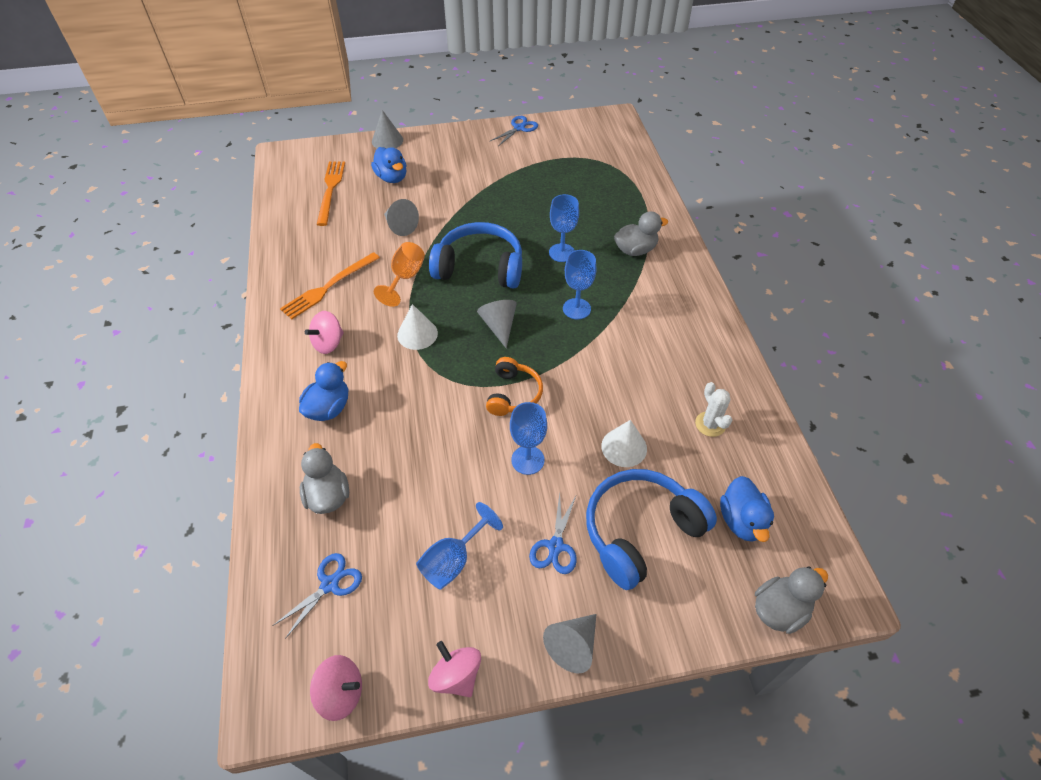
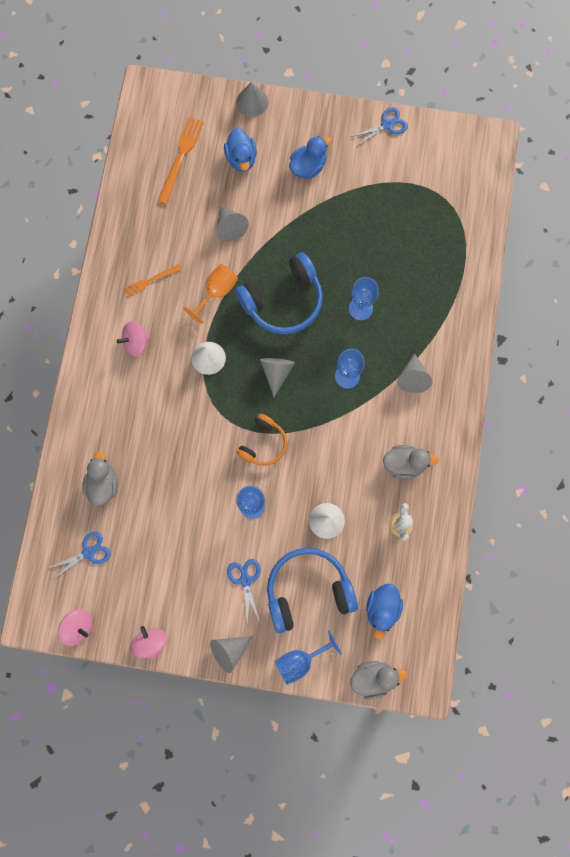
camera: 20 degrees right, 25 degrees up
(328, 287) = (150, 280): orange fork -> orange fork, size x0.61
(329, 408) = (121, 407): blue duck -> blue duck (308, 167)
(453, 561) = (173, 565): blue goblet -> blue goblet (300, 661)
(480, 267) = (283, 301): blue headphones -> blue headphones turned 120 degrees clockwise
(555, 546) = (245, 580): blue scissors -> blue scissors turned 135 degrees clockwise
(635, 250) = (427, 328): grey duck -> grey duck (404, 464)
(644, 291) = (412, 378): none -> grey cone

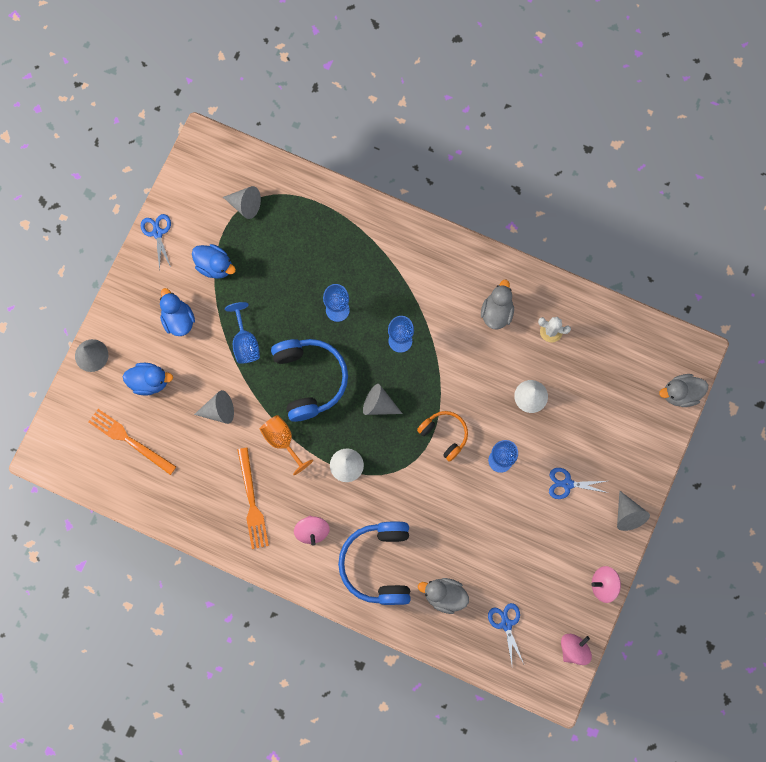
camera: 75 degrees left, 0 degrees up
(150, 280) = (252, 502): orange fork -> orange fork, size x1.63
(300, 661) = (651, 453): blue goblet -> blue goblet (245, 343)
(308, 590) = (590, 430): blue headphones -> blue headphones (378, 564)
(373, 678) = (680, 393): grey duck -> grey duck turned 105 degrees counterclockwise
(382, 609) = (622, 369): blue duck -> blue duck (215, 266)
(412, 378) = (417, 282): grey cone -> grey cone (245, 205)

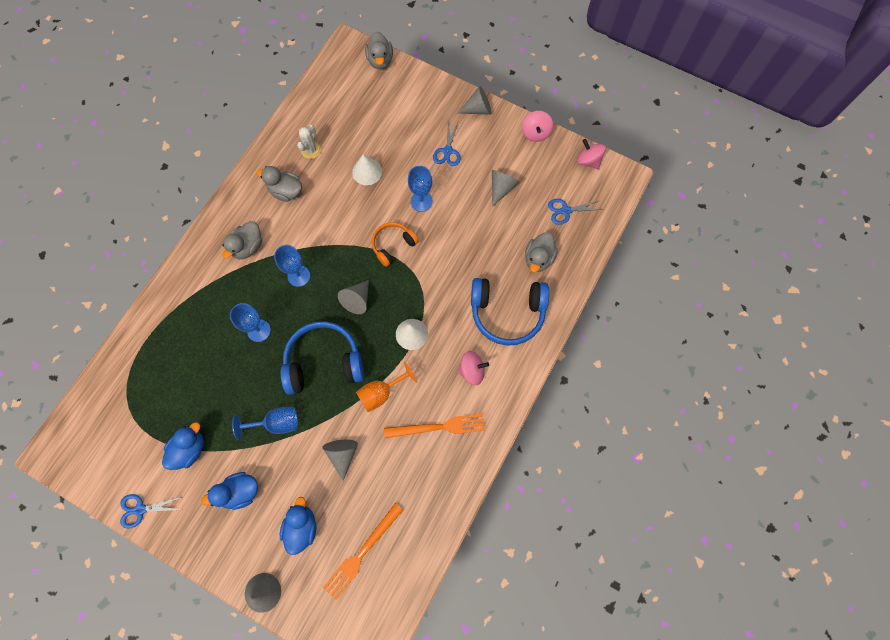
camera: 85 degrees left, 5 degrees down
(245, 205) = (131, 413): grey cone -> grey cone (501, 188)
(428, 283) = (248, 247): none -> grey duck

